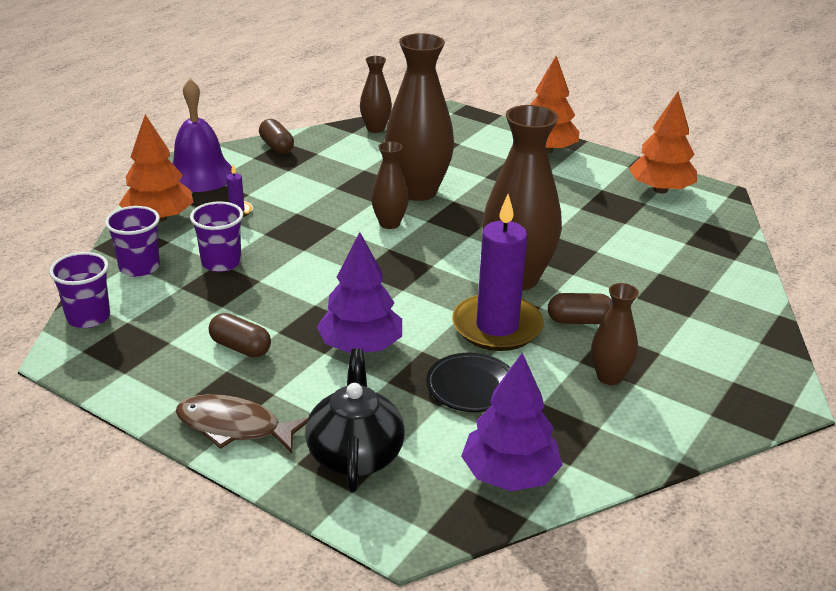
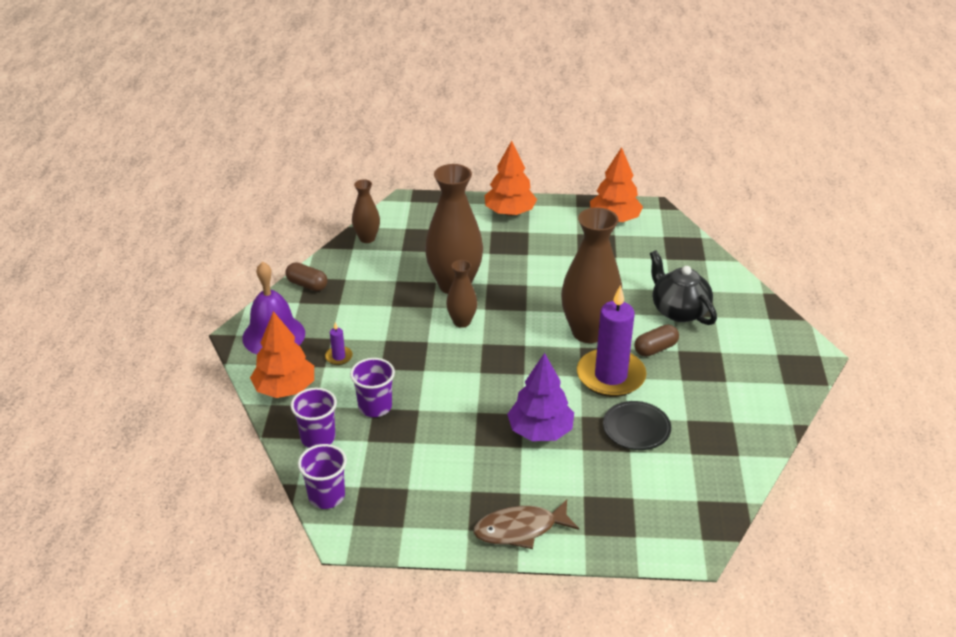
camera: 30 degrees left, 5 degrees up
(240, 347) = (462, 469): brown capsule -> none
(355, 454) = (613, 510): black teapot -> black teapot (678, 310)
(509, 475) = (713, 479): purple tree -> none
(609, 377) = (708, 383): brown vase -> none

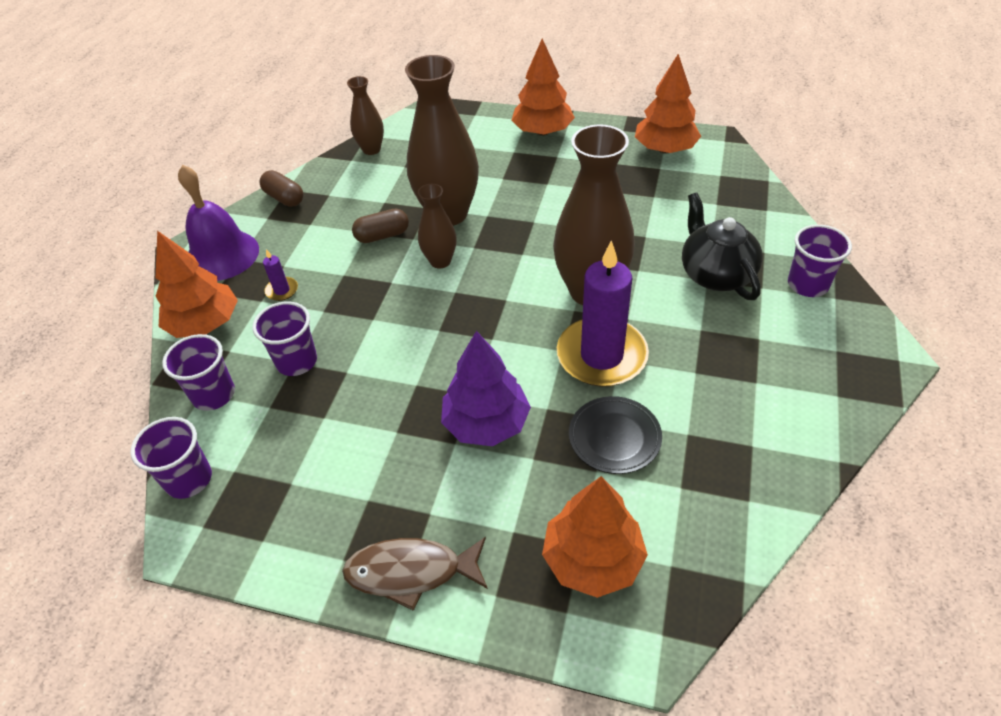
camera: 15 degrees right, 10 degrees up
(643, 504) = (592, 559): none -> orange tree
(655, 349) = (671, 324): brown capsule -> brown capsule (382, 235)
(747, 311) = (807, 285): none -> purple cup

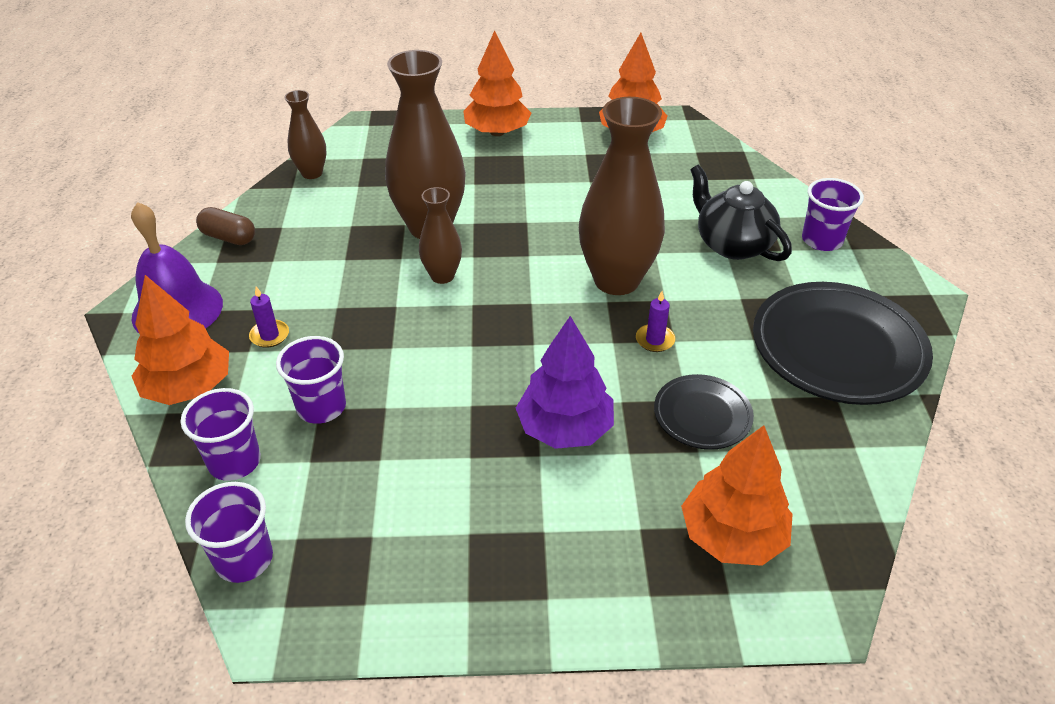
camera: 20 degrees left, 5 degrees down
(382, 235) = (364, 260): brown capsule -> none
(410, 572) = (549, 594): brown fish -> none
(601, 356) = (655, 340): purple candle -> purple candle, size x0.41
(775, 398) = (837, 349): none -> black plate

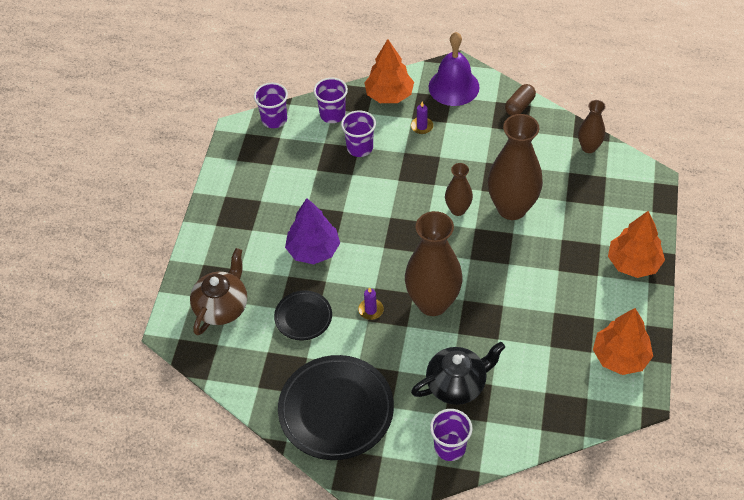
camera: 105 degrees right, 10 degrees up
(732, 536) = (222, 307): orange tree -> brown teapot

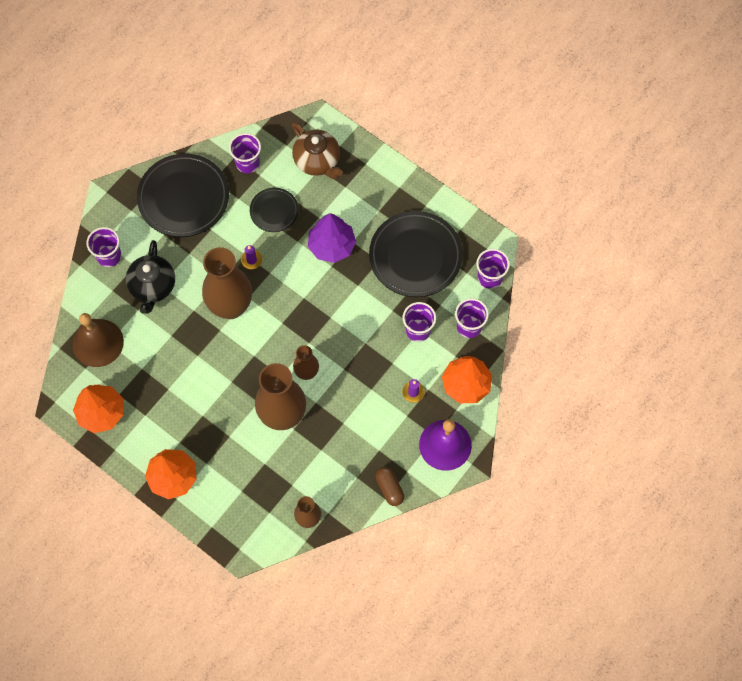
camera: 115 degrees right, 15 degrees up
(259, 370) = (247, 163): none -> purple cup
(285, 180) = (415, 256): none -> black plate
(552, 402) = (98, 343): none -> brown bell

